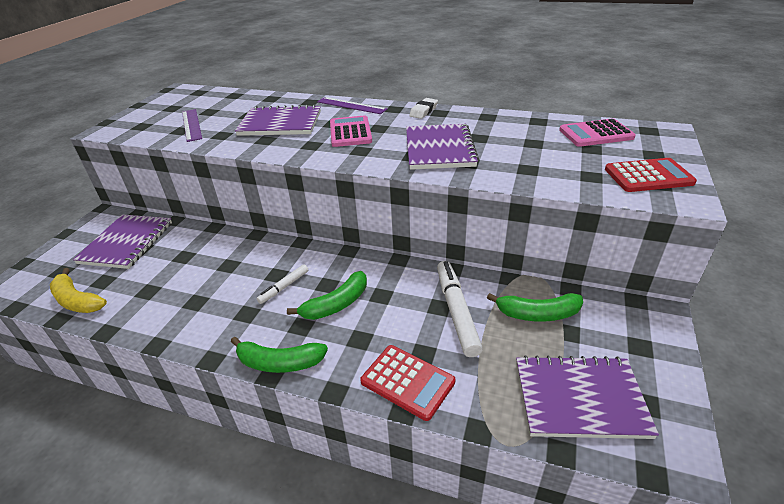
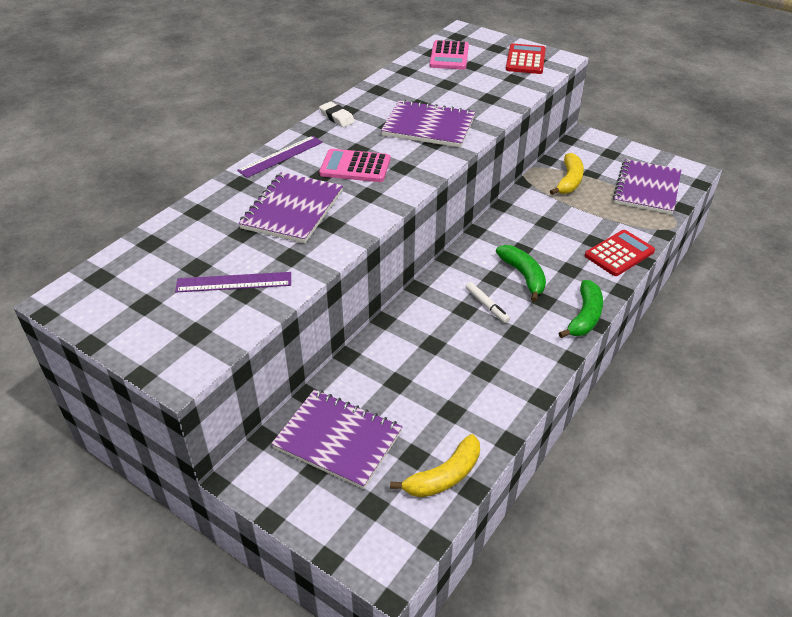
camera: 75 degrees left, 5 degrees up
(456, 311) = (554, 215): white marker -> none
(537, 314) = (569, 181): green banana -> yellow banana

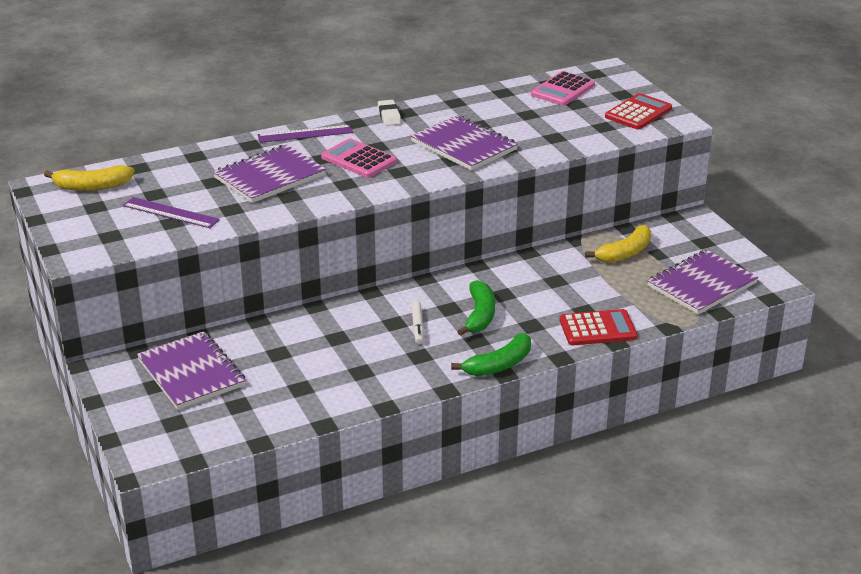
camera: 30 degrees right, 10 degrees down
(444, 476) = (247, 426): yellow banana -> yellow banana (92, 187)

